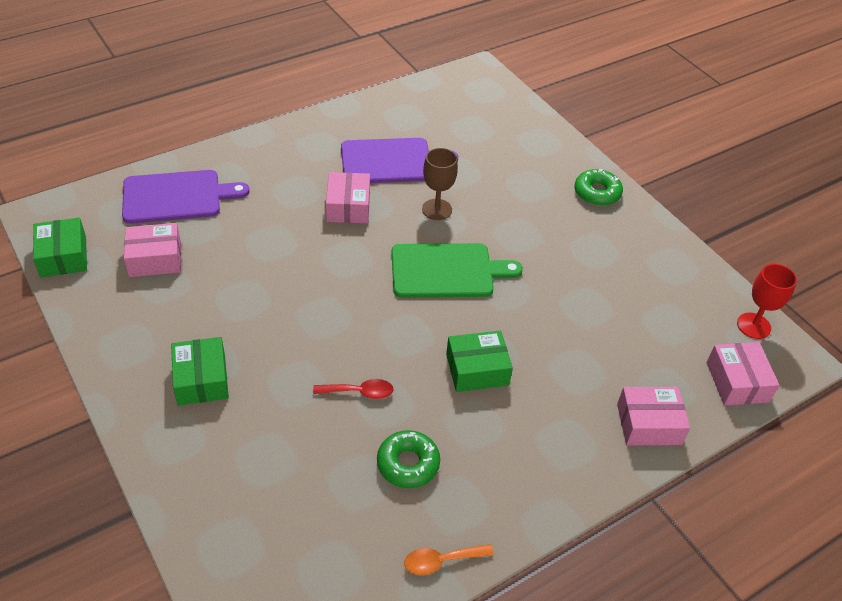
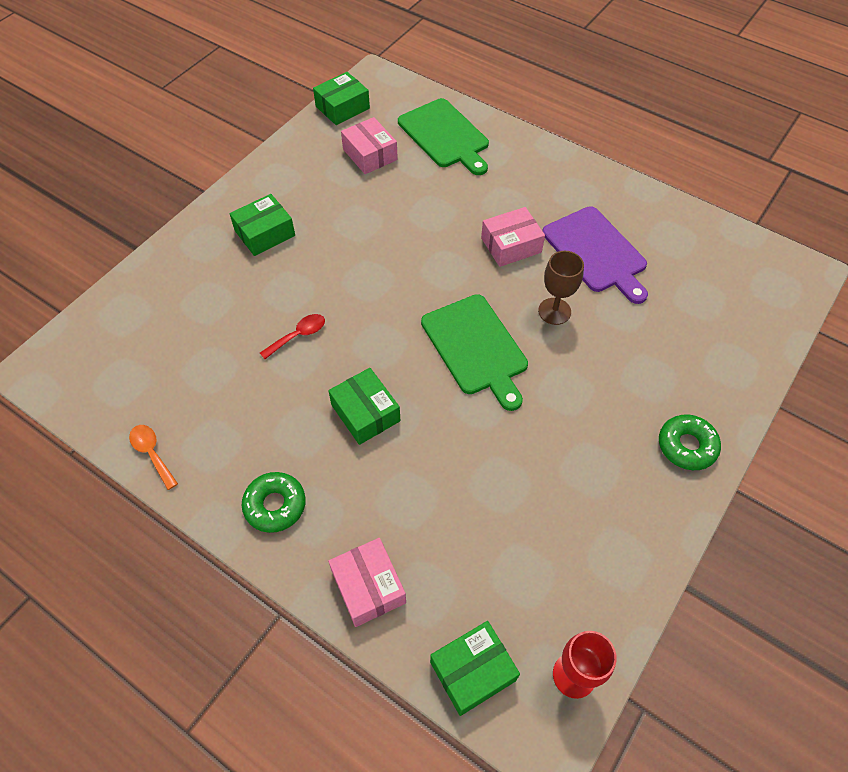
camera: 70 degrees right, 10 degrees up
(176, 197) = (445, 135): purple cutting board -> green cutting board
(359, 392) = (298, 335): red spoon -> red spoon turned 105 degrees counterclockwise
(408, 464) = (238, 396): green donut -> green donut (275, 505)
(737, 382) = (473, 671): pink box -> green box

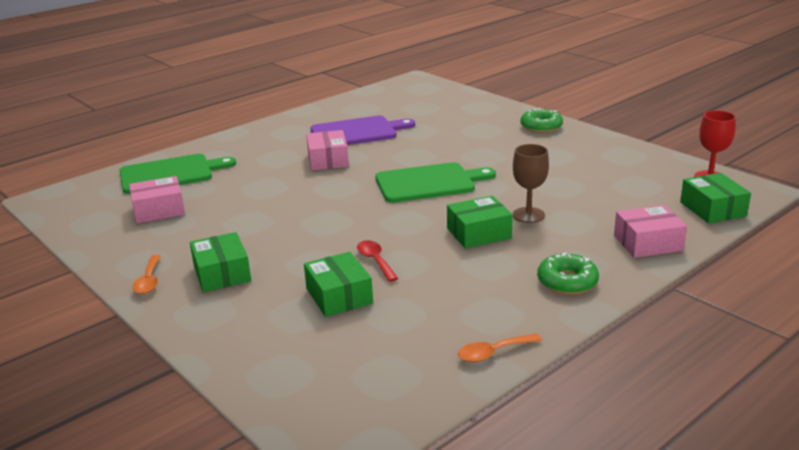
camera: 75 degrees left, 30 degrees down
(249, 192) = (149, 281): none -> orange spoon
(342, 107) = (71, 220): green box -> green box (339, 296)
(554, 311) = (407, 152): brown goblet -> brown goblet (528, 215)

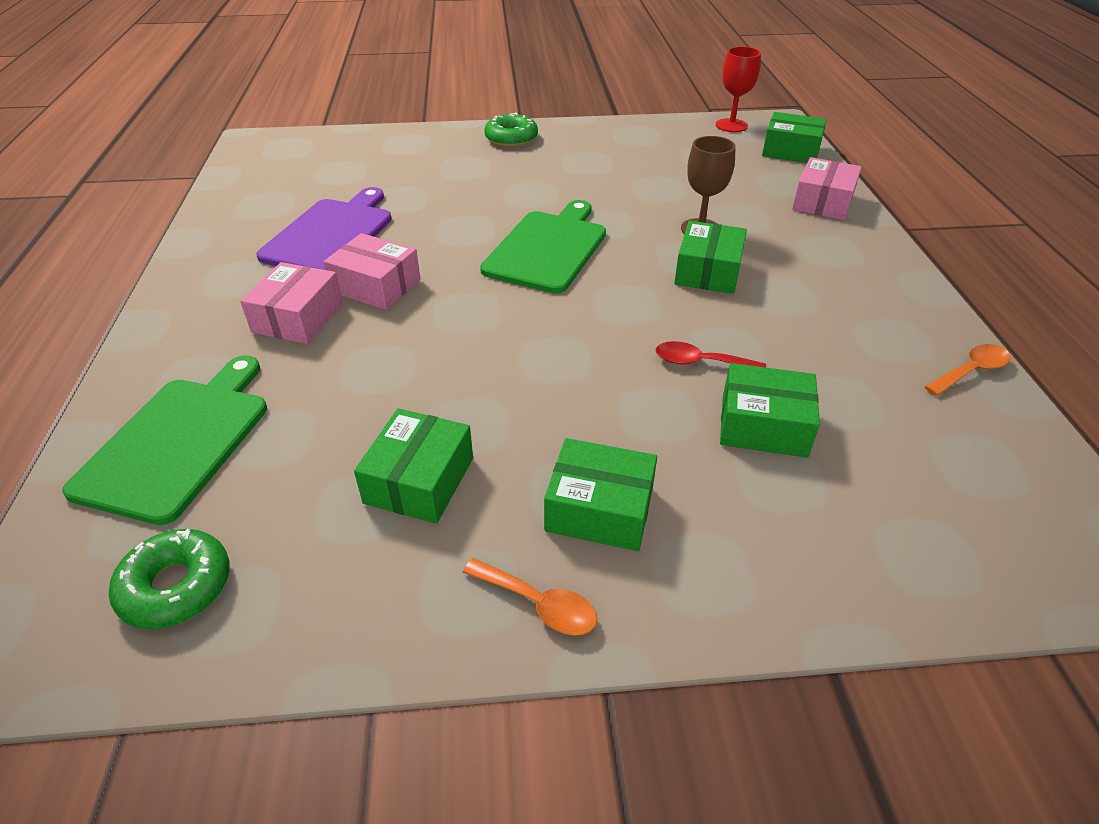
camera: 55 degrees left, 15 degrees up
(159, 210) = (297, 503): pink box -> pink box (298, 317)
(198, 227) = (419, 480): none -> green box
(493, 353) = (971, 371): orange spoon -> orange spoon turned 135 degrees counterclockwise
(567, 281) = (860, 270): green donut -> green donut (176, 587)

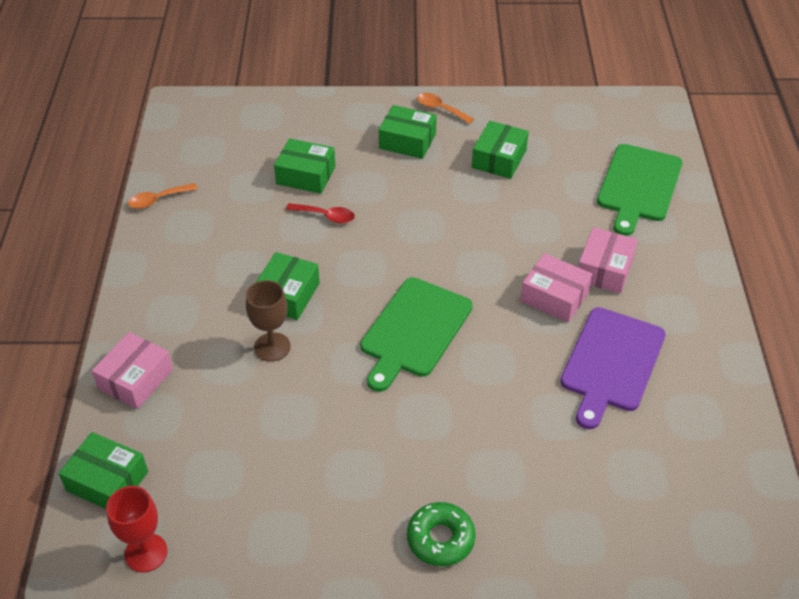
camera: 175 degrees left, 5 degrees up
(176, 587) = (601, 123): green donut -> none

